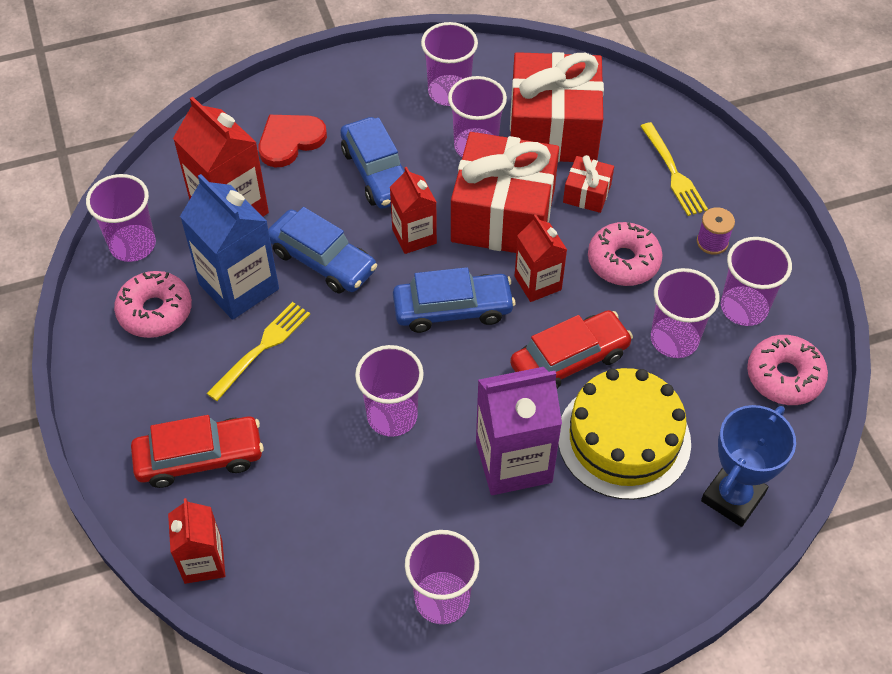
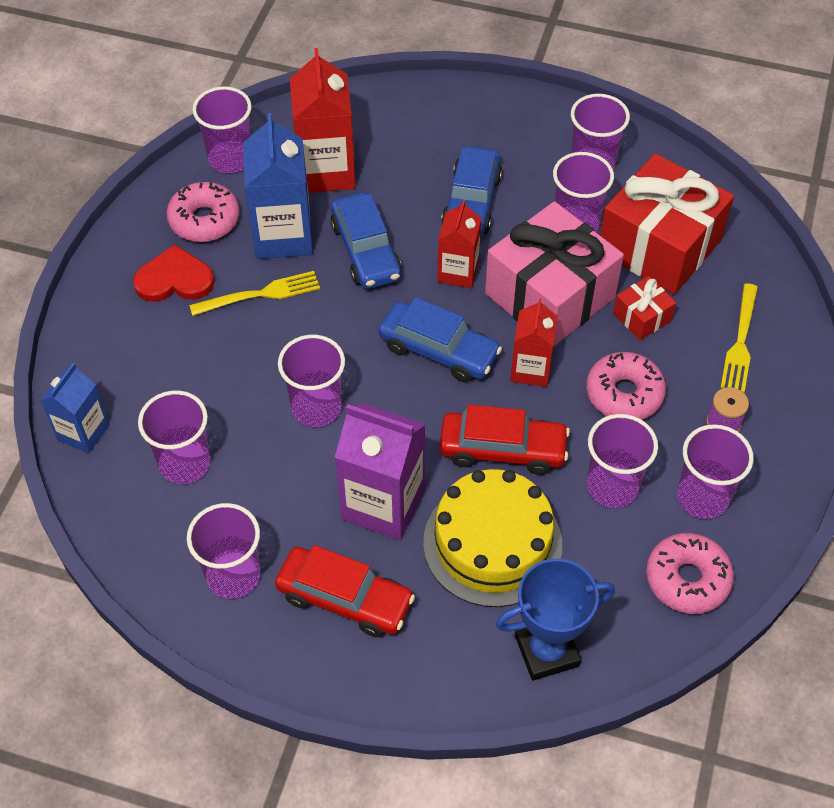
camera: 35 degrees right, 0 degrees up
(200, 458) = (145, 352): red car -> red car (345, 598)
(203, 562) = (83, 432): red carton -> blue carton
(290, 141) = (421, 139): red heart -> red heart (174, 279)
(319, 532) = (185, 463): none -> purple cup
(503, 215) = (550, 295): red gift -> pink gift

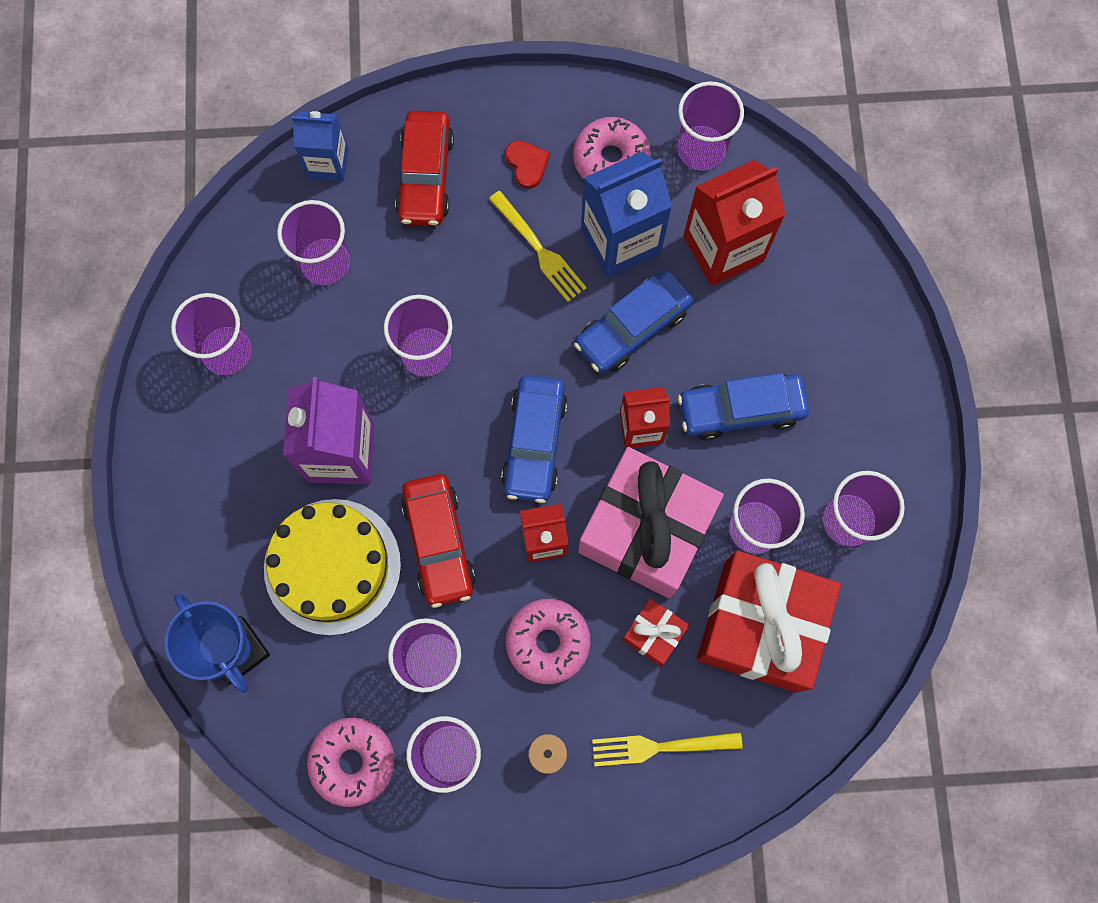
camera: 70 degrees right, 20 degrees up
(174, 279) = (527, 164): red heart -> red heart, size x0.63
(345, 598) = (234, 455): red car -> red car (425, 176)

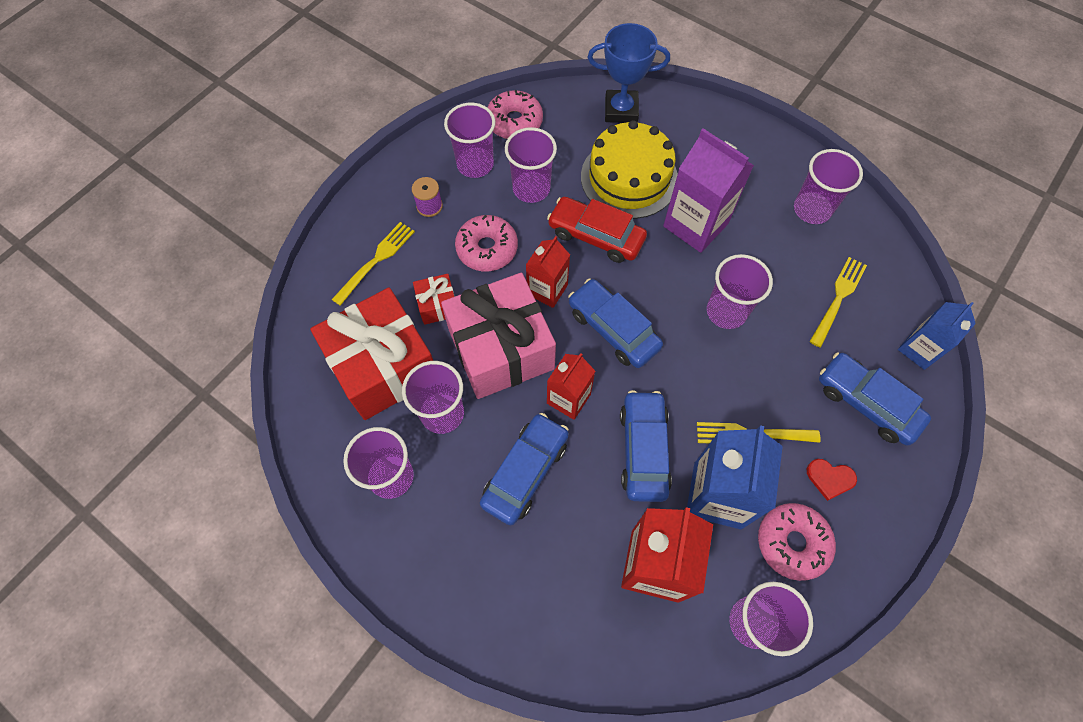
camera: 130 degrees right, 10 degrees down
(325, 263) = (838, 298): purple cup -> yellow fork
(425, 176) = (866, 403): red car -> blue car

